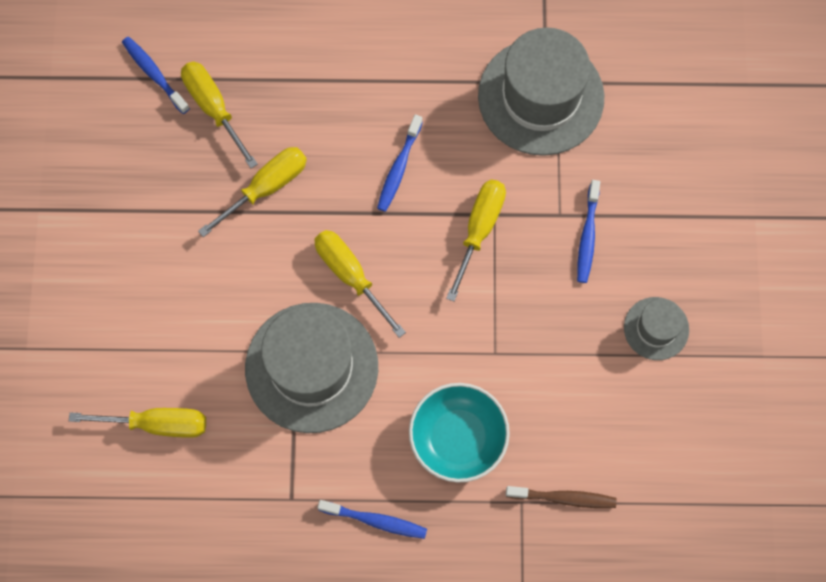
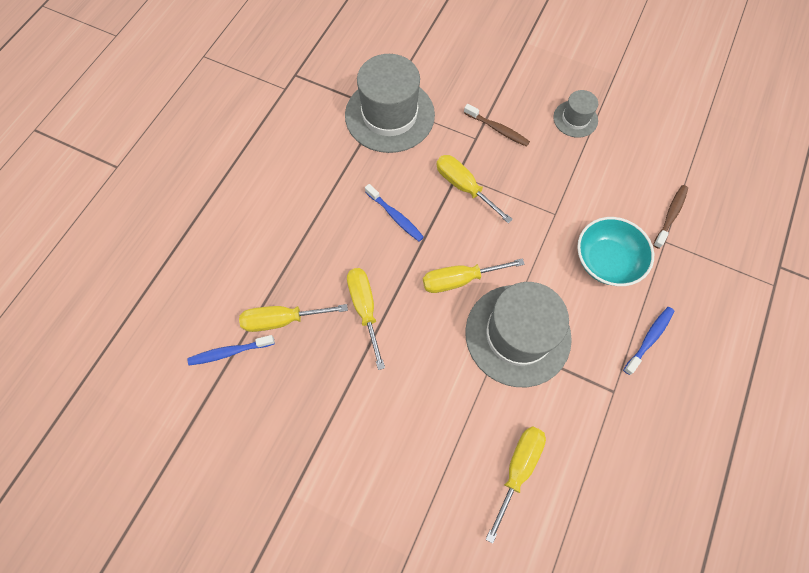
camera: 65 degrees left, 5 degrees down
(587, 236) = (497, 129): blue toothbrush -> brown toothbrush

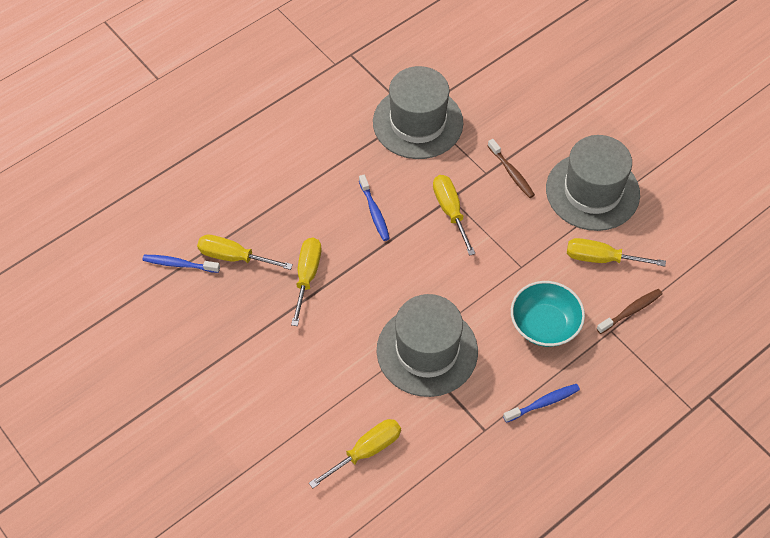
camera: 25 degrees right, 10 degrees down
(460, 280) = (402, 286): yellow screwdriver -> yellow screwdriver (601, 258)
(575, 119) = (592, 191): grey hat -> grey hat, size x2.03

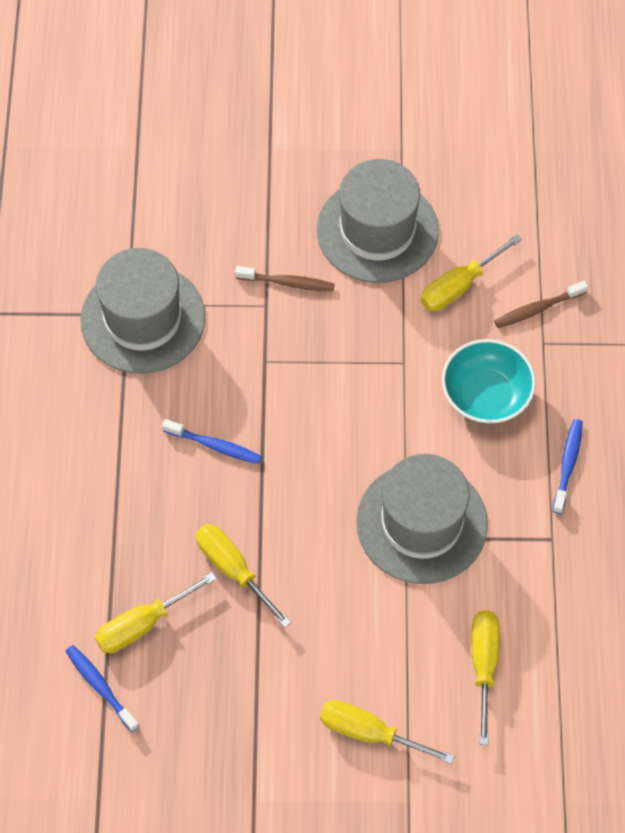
camera: 50 degrees left, 5 degrees up
(179, 264) = (100, 687): blue toothbrush -> blue toothbrush turned 90 degrees clockwise
(450, 211) = (281, 374): yellow screwdriver -> yellow screwdriver (370, 733)
(631, 311) = (537, 309): brown toothbrush -> brown toothbrush turned 120 degrees counterclockwise

